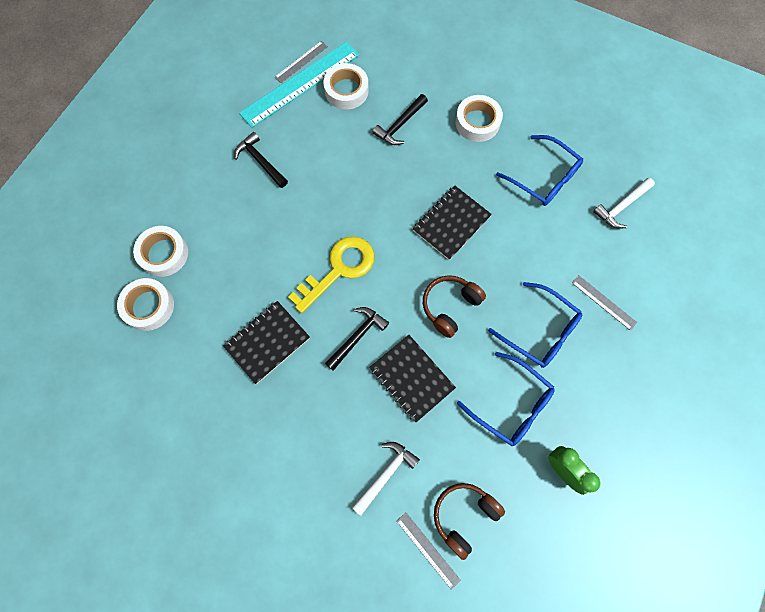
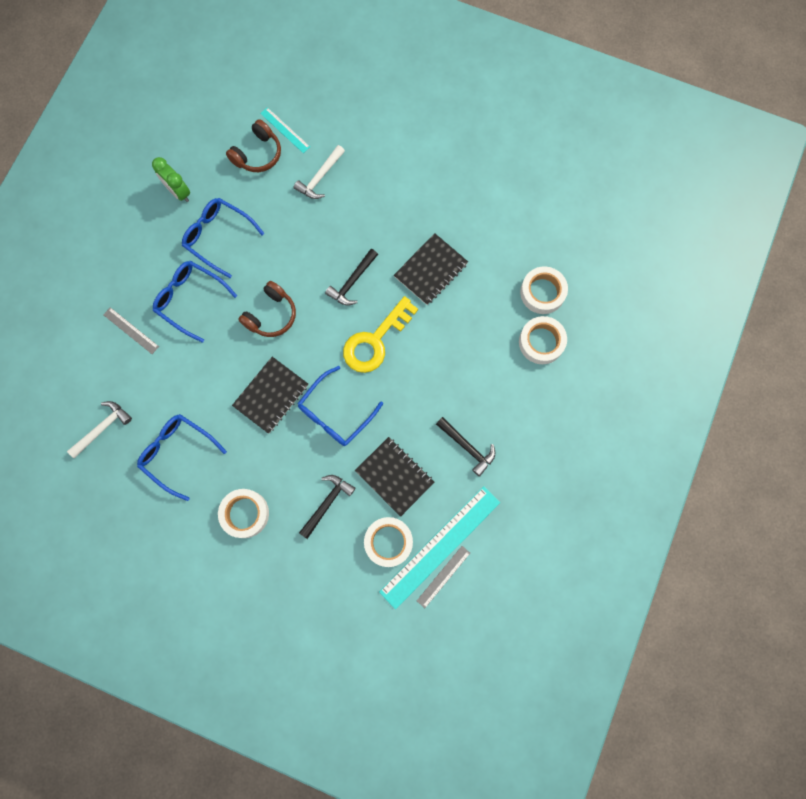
camera: 175 degrees right, 5 degrees up
(386, 202) = (336, 413): none -> blue glasses
(411, 378) = (303, 251): black notebook -> black notebook (394, 476)
(428, 550) = (285, 130): grey ruler -> turquoise ruler

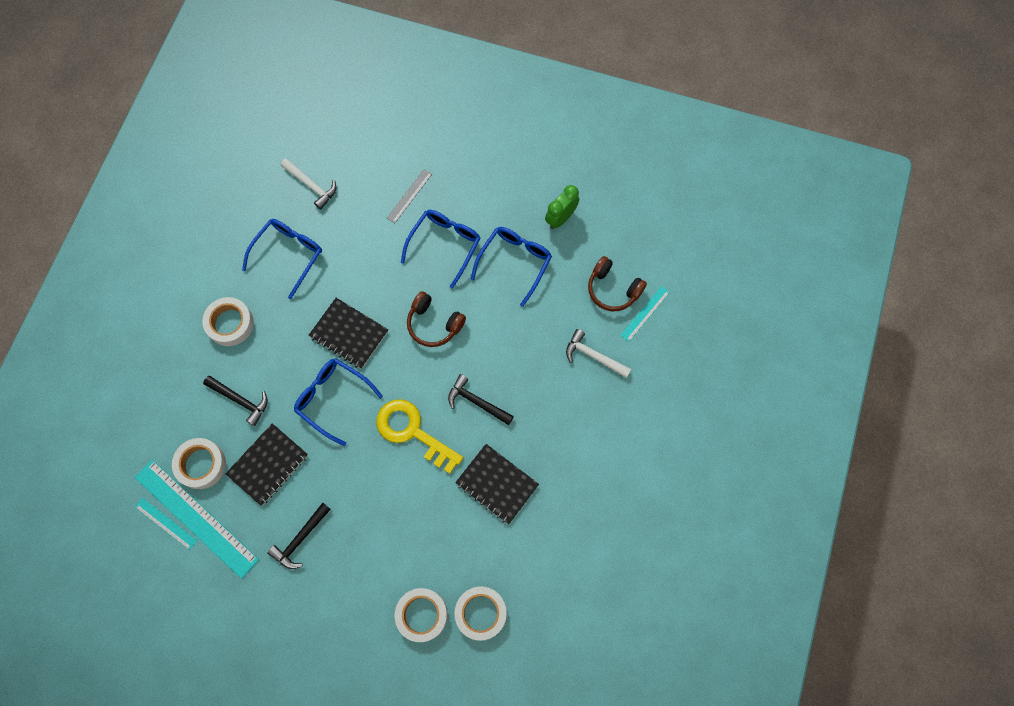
camera: 85 degrees right, 5 degrees down
(443, 576) = (166, 523): grey ruler -> turquoise ruler

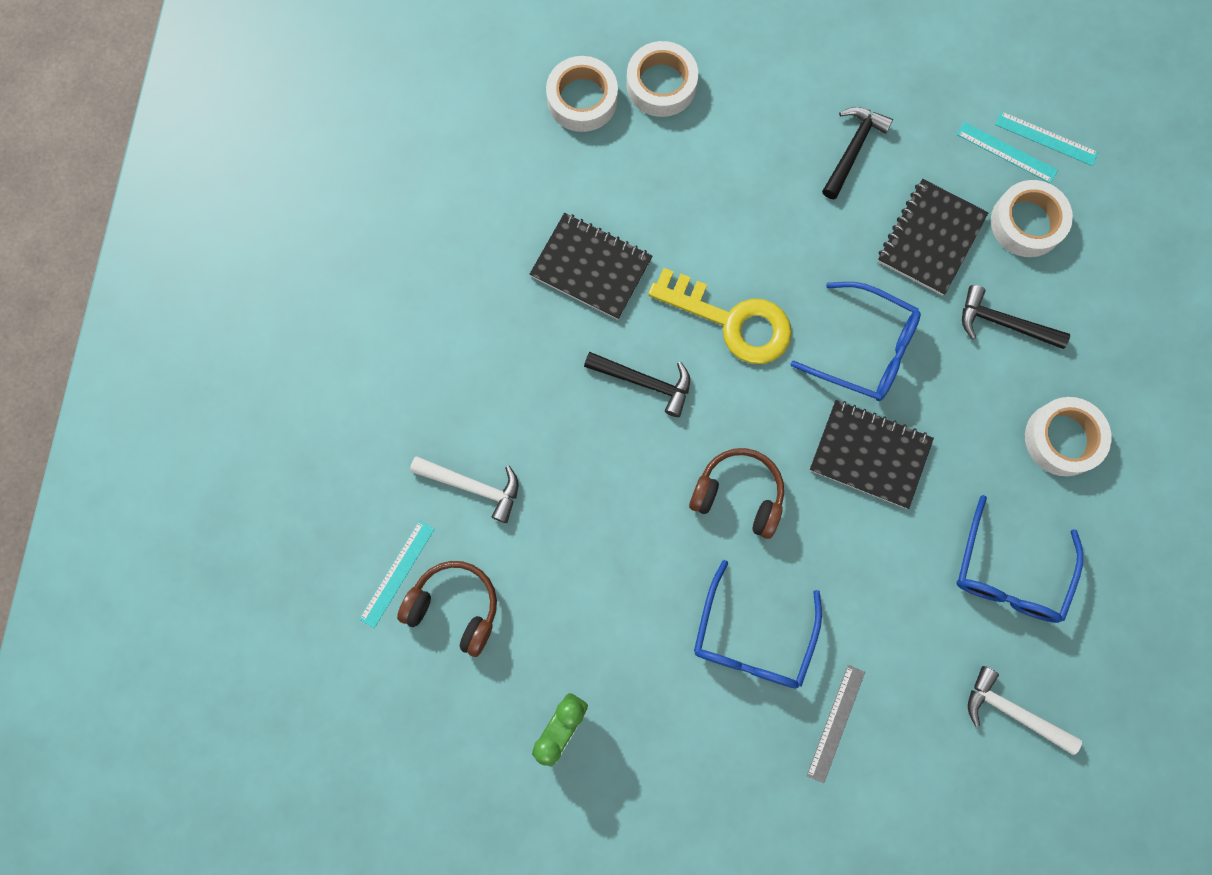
camera: 170 degrees right, 5 degrees up
(196, 518) = (1006, 152): turquoise ruler -> turquoise ruler, size x0.47
(514, 263) = (627, 626): blue glasses -> none

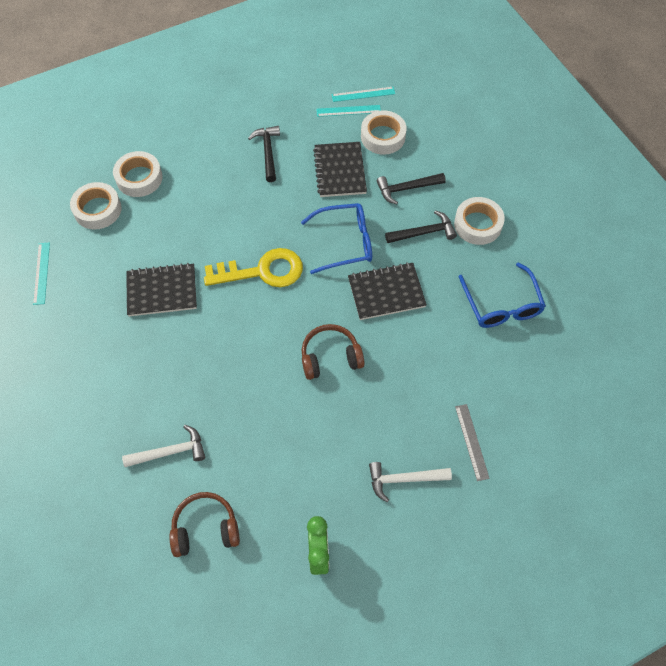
camera: 35 degrees left, 15 degrees down
(397, 573) = (155, 533): turquoise ruler -> turquoise ruler (41, 273)
(645, 382) = (235, 332): black hammer -> black hammer (424, 232)
(752, 637) = (393, 427): blue glasses -> none
(1012, 711) = (556, 372): white hammer -> white hammer (403, 479)

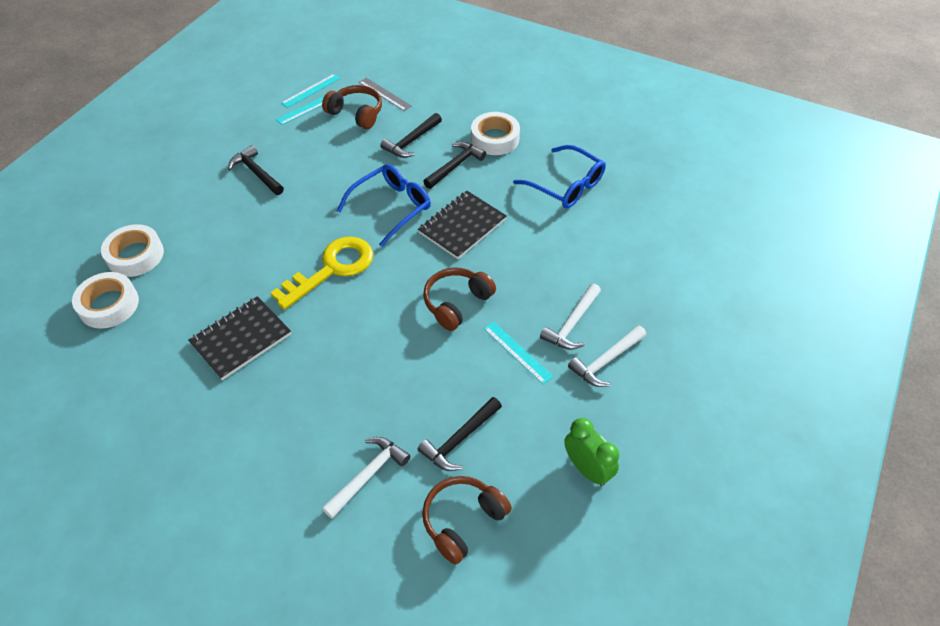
camera: 35 degrees left, 10 degrees down
(41, 273) = (86, 395): turquoise ruler -> turquoise ruler (517, 352)
(248, 468) = (459, 439): none -> black hammer
(339, 171) = (339, 156): black notebook -> none
(383, 136) = (356, 113): white tape -> brown headphones
(403, 431) = (572, 324): none -> white hammer
(471, 441) = (634, 298): grey ruler -> grey ruler (385, 94)

